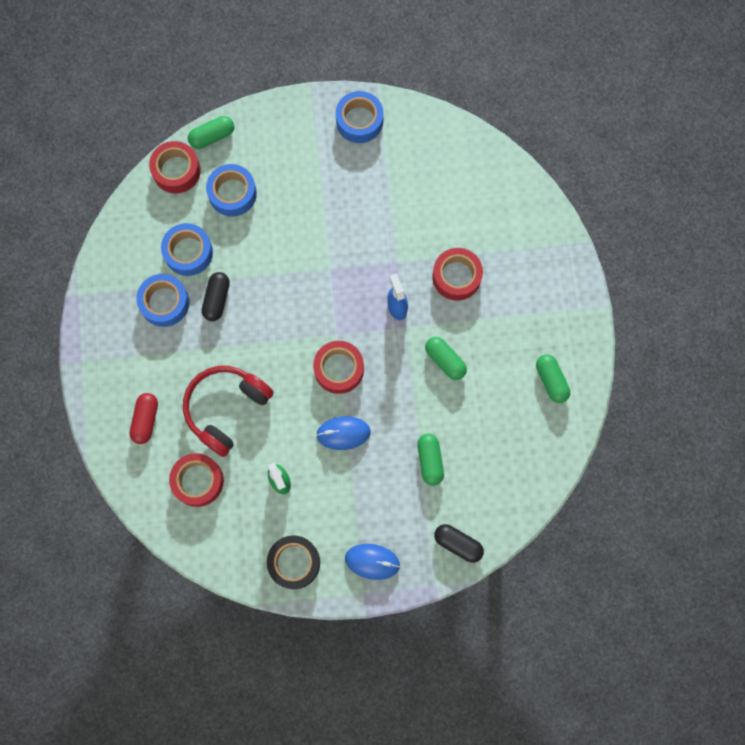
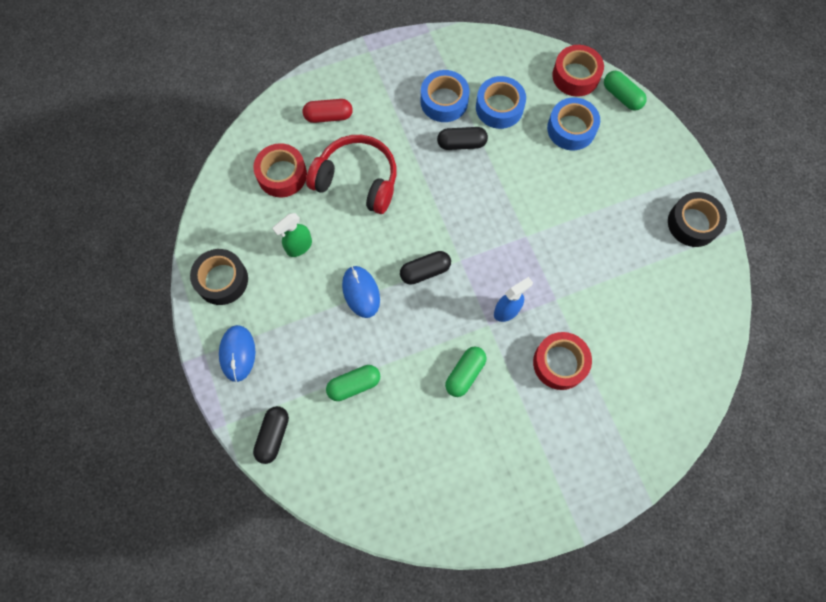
camera: 75 degrees right, 5 degrees down
(339, 369) = (425, 271): red tape -> black capsule
(359, 121) = (693, 223): blue tape -> black tape
(551, 381) = (476, 495): green capsule -> none

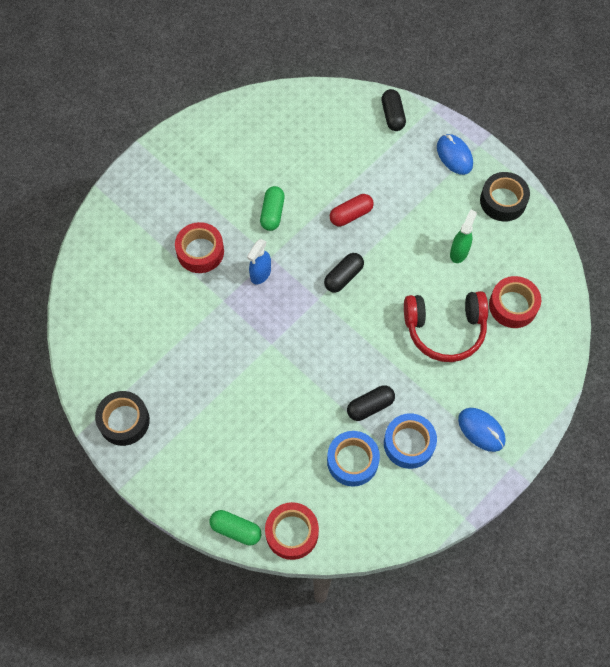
camera: 155 degrees right, 5 degrees down
(328, 116) = (507, 379): red capsule -> red capsule (351, 215)
(354, 385) = (353, 171): green capsule -> none
(361, 292) = (387, 238): blue mouse -> blue mouse (481, 430)
(571, 129) = (273, 469): blue tape -> none

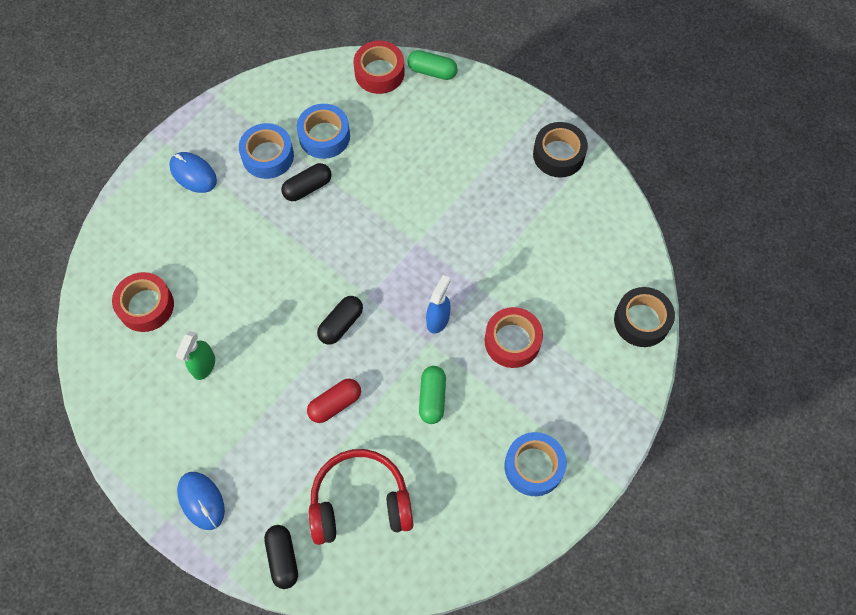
camera: 175 degrees right, 0 degrees up
(200, 159) = (534, 466): none -> blue tape
(445, 329) = (225, 273): red headphones -> red headphones (360, 502)
(503, 201) = (143, 439): black tape -> black tape (641, 321)

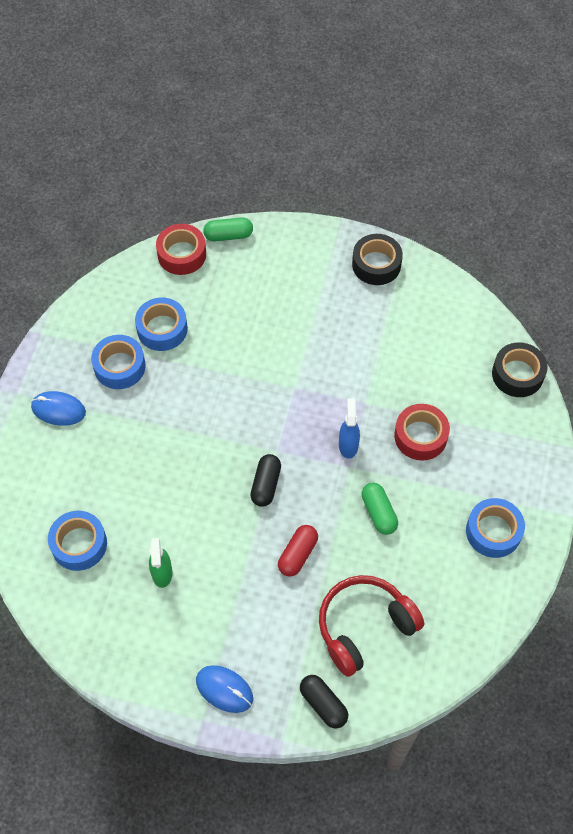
camera: 25 degrees left, 5 degrees down
(146, 306) = (79, 544): red tape -> blue tape
(307, 187) = (171, 380): black capsule -> none

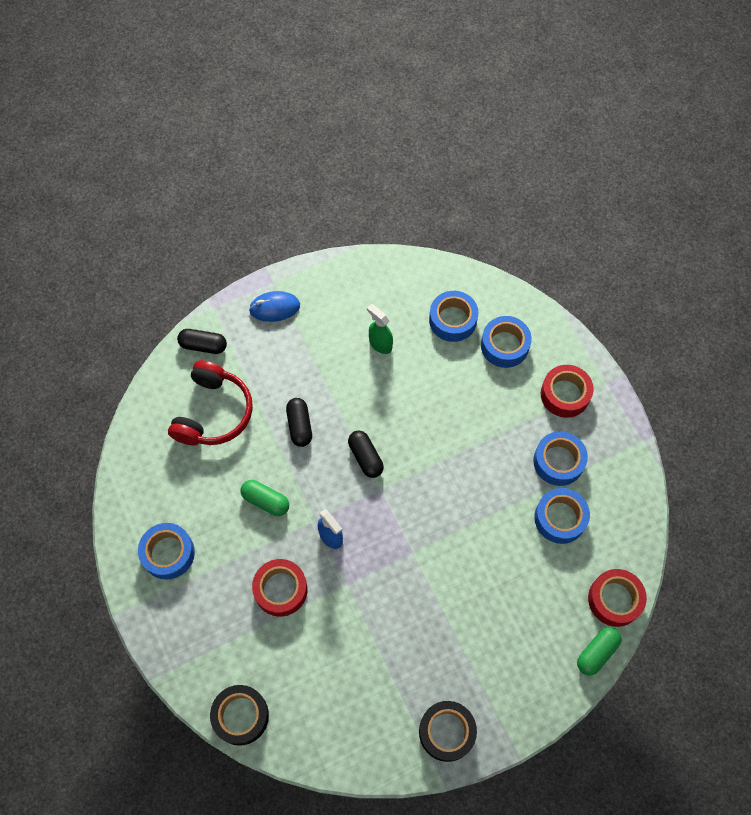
camera: 140 degrees right, 5 degrees up
(58, 410) = (565, 394): blue mouse -> red tape
(61, 486) = (504, 345): none -> blue tape
(297, 554) = (299, 426): red capsule -> black capsule

